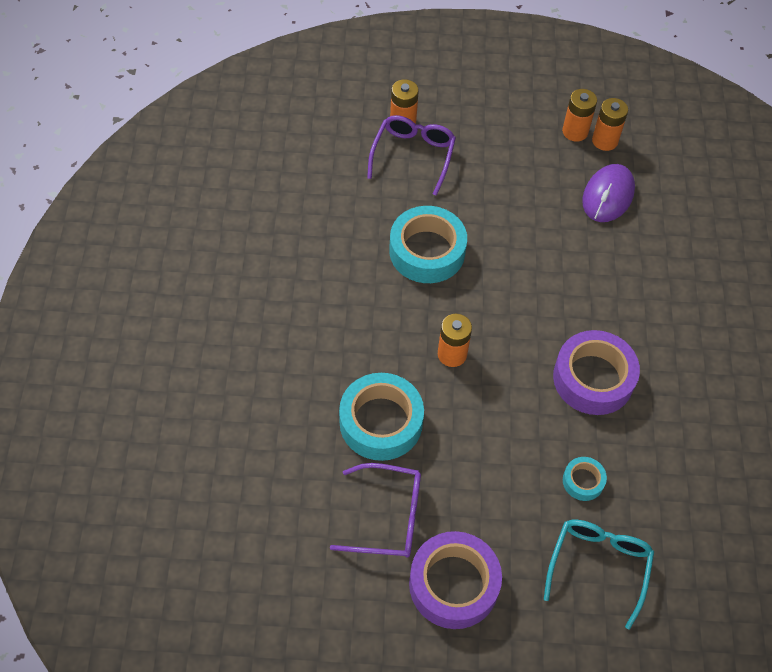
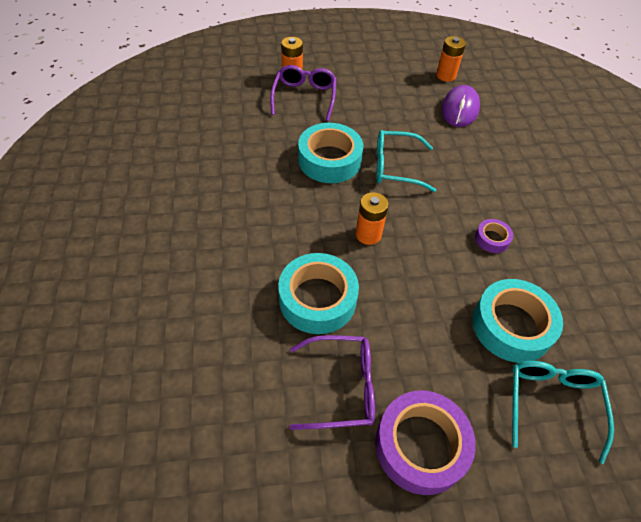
camera: 10 degrees left, 5 degrees down
(504, 270) = (395, 167): none -> turquoise glasses
(575, 131) = (422, 72): orange battery -> none
(583, 481) = (511, 326): turquoise tape -> turquoise tape, size x2.05
(593, 378) = (492, 239): purple tape -> purple tape, size x0.49

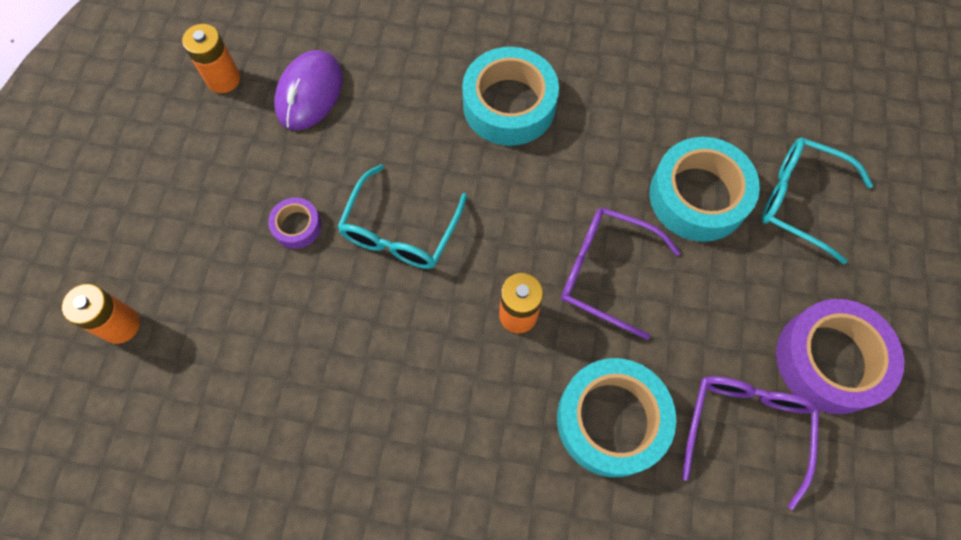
camera: 70 degrees left, 15 degrees up
(304, 97) = (185, 319): purple glasses -> purple glasses (606, 272)
(329, 160) = (353, 323): turquoise tape -> turquoise tape (509, 105)
(459, 109) = (309, 93): purple mouse -> purple mouse turned 75 degrees clockwise
(492, 239) = (566, 160): purple tape -> purple tape (297, 226)

